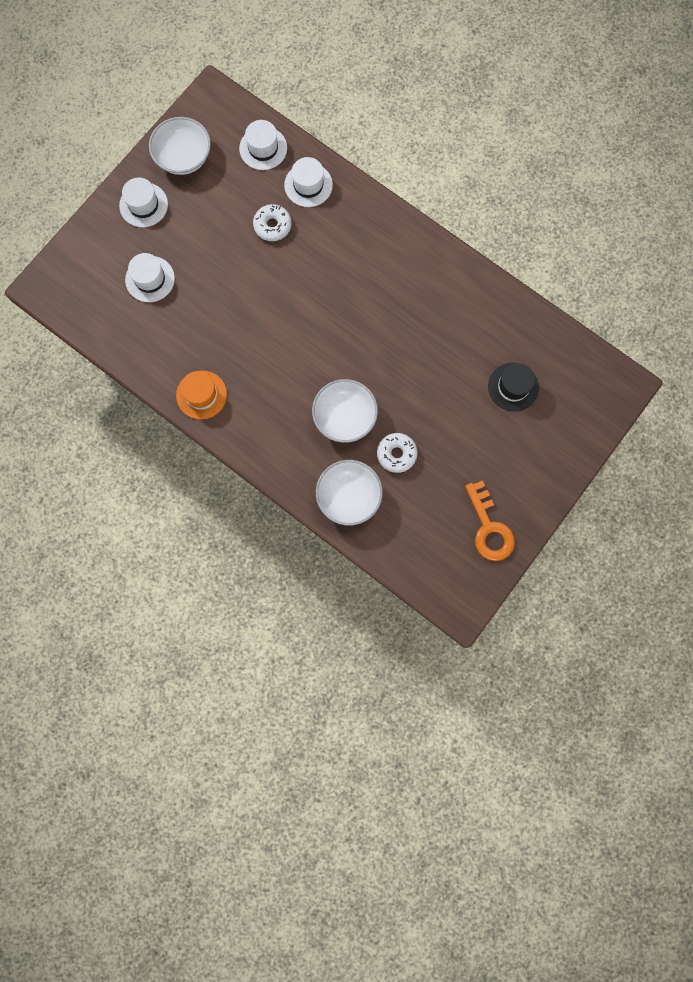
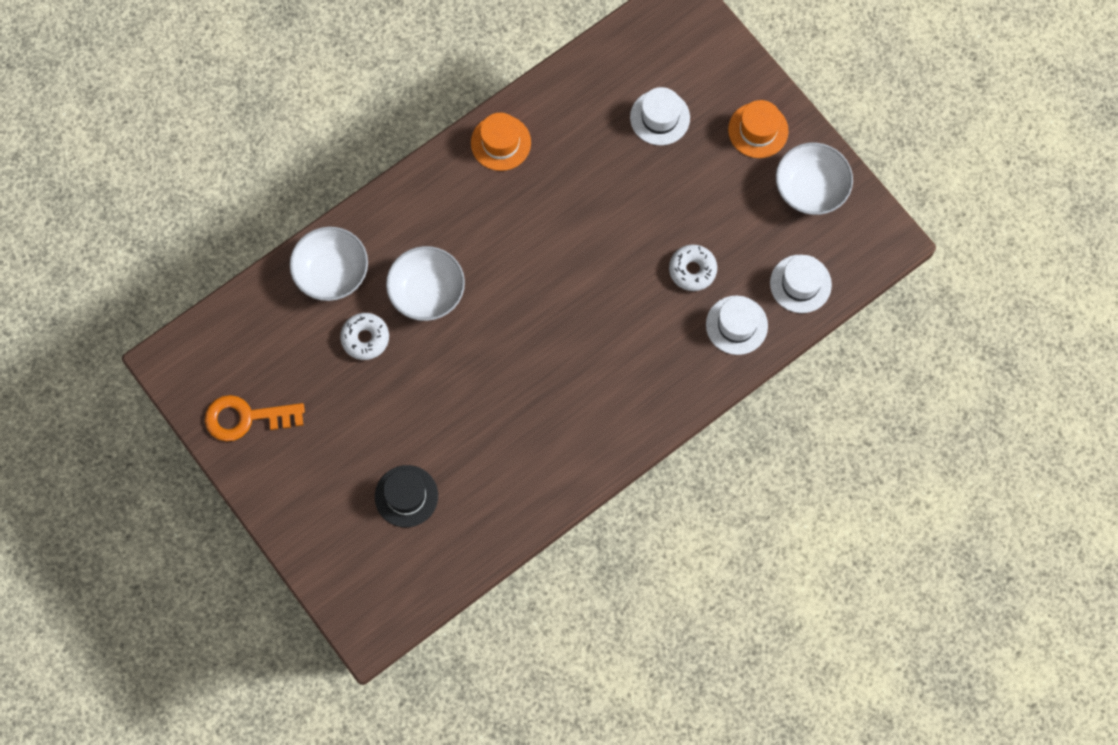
camera: 105 degrees right, 5 degrees down
(143, 205) = (758, 130): white hat -> orange hat

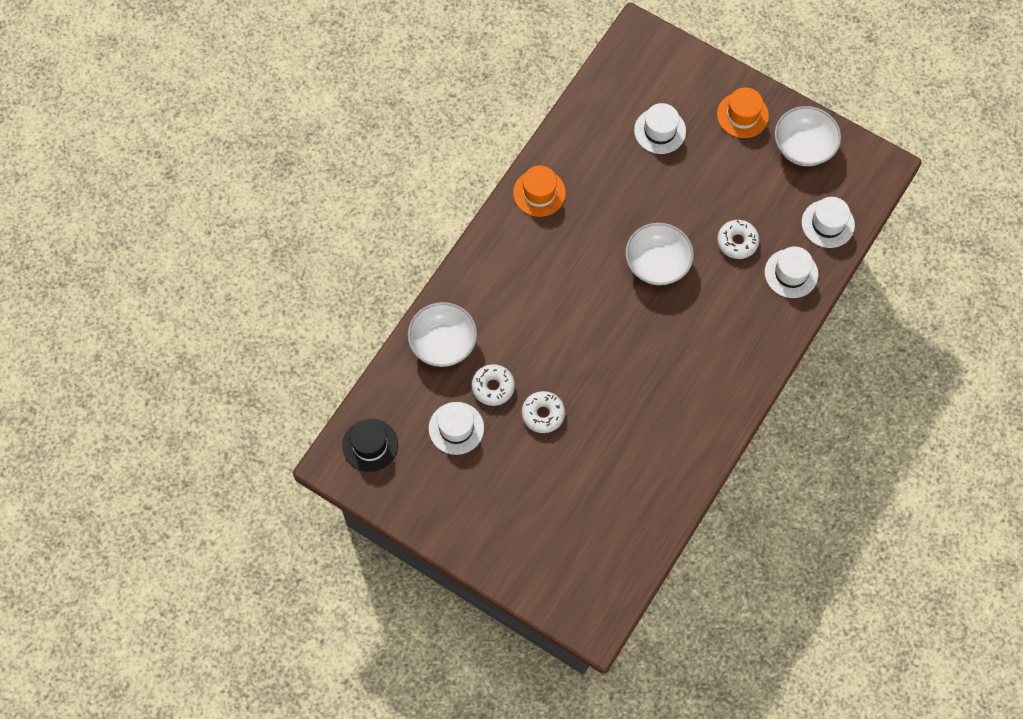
camera: 20 degrees left, 5 degrees down
(246, 418) = (419, 486): orange key -> none
(309, 369) = (456, 428): none -> white hat
(406, 386) = (543, 414): none -> white donut
(406, 496) = (580, 503): black hat -> black hat (370, 445)
(427, 292) = (529, 332): white bowl -> white bowl (657, 264)

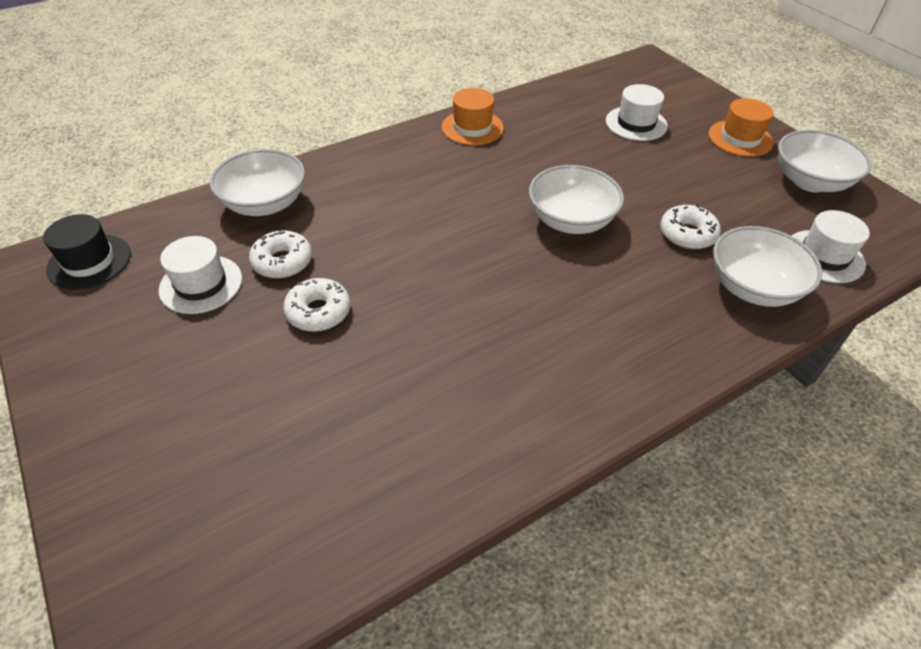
camera: 25 degrees right, 20 degrees down
(791, 273) = (753, 288): white hat -> white bowl

